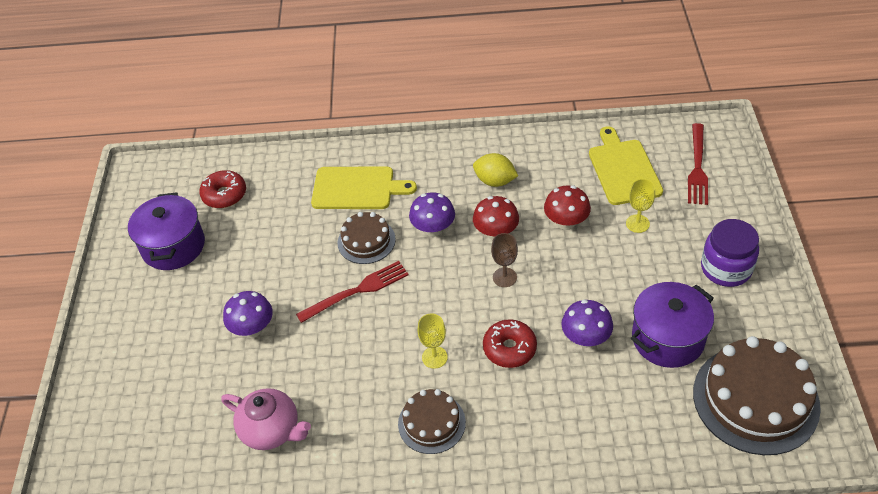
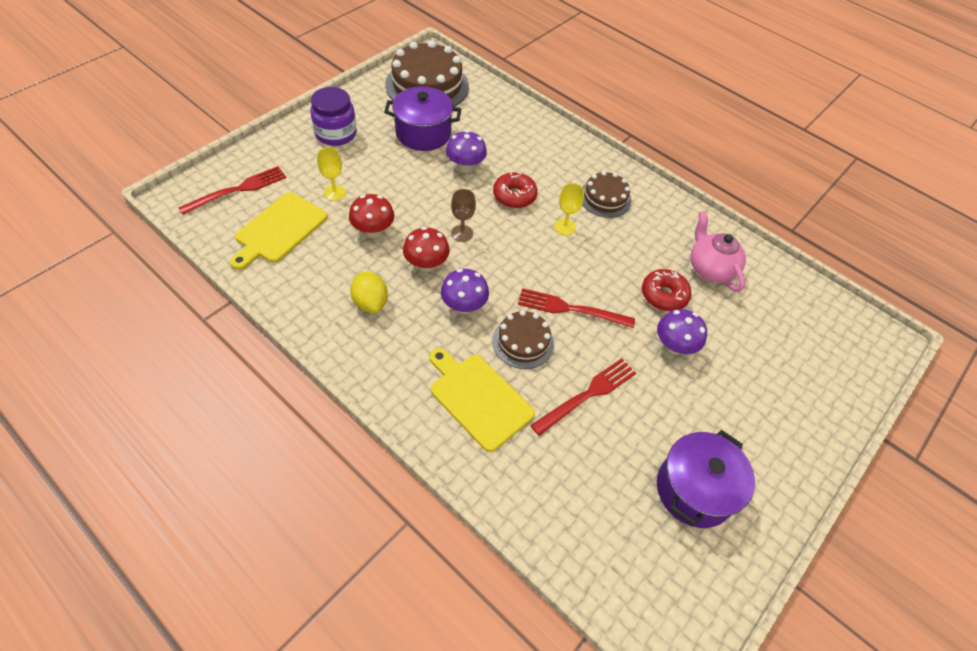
camera: 145 degrees left, 5 degrees up
(224, 195) = (603, 510): red donut -> red donut (664, 295)
(289, 245) = (588, 394): none -> red fork

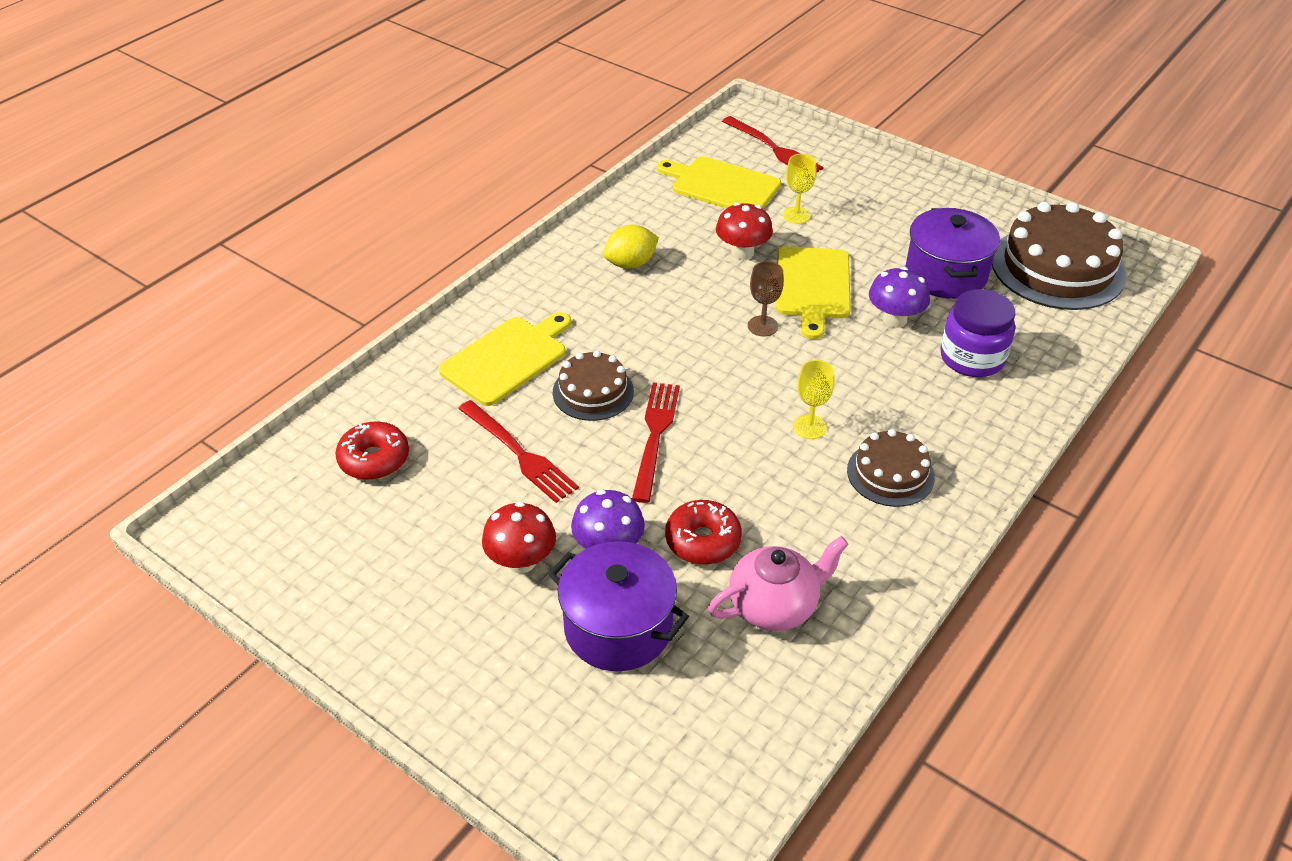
camera: 90 degrees right, 10 degrees down
(336, 134) = (905, 201): purple jar -> purple jar (972, 358)
(422, 199) = (812, 286): none -> yellow cutting board
(426, 264) = (699, 300): red mushroom -> red mushroom (521, 561)
(464, 306) = (640, 337): purple mushroom -> none
(514, 196) = (854, 371): red donut -> red donut (374, 459)
(694, 490) = (384, 556): purple pot -> purple pot (618, 627)

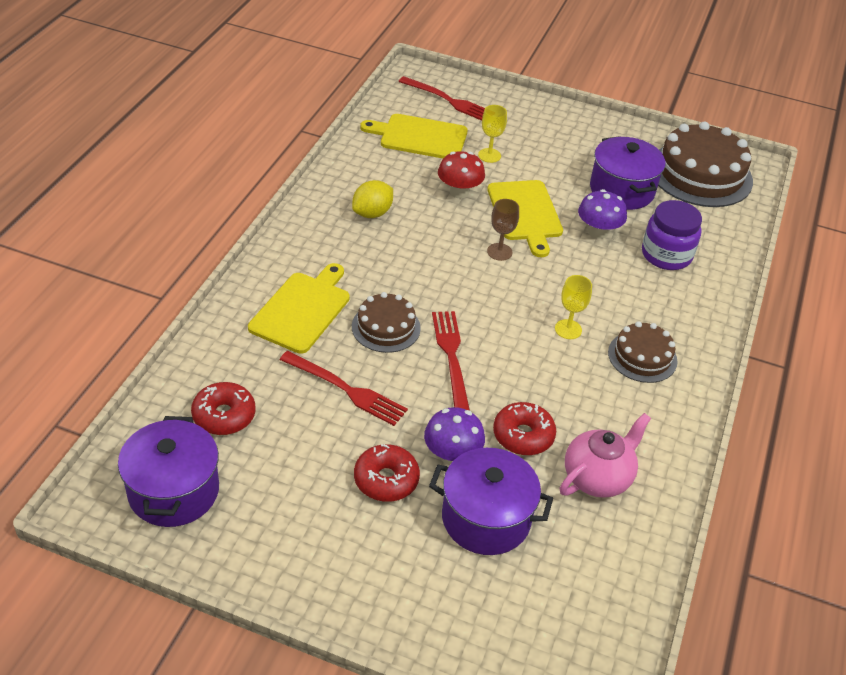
camera: 20 degrees left, 0 degrees up
(287, 530) = (174, 491): none -> purple pot
(521, 561) = (386, 480): red mushroom -> red donut

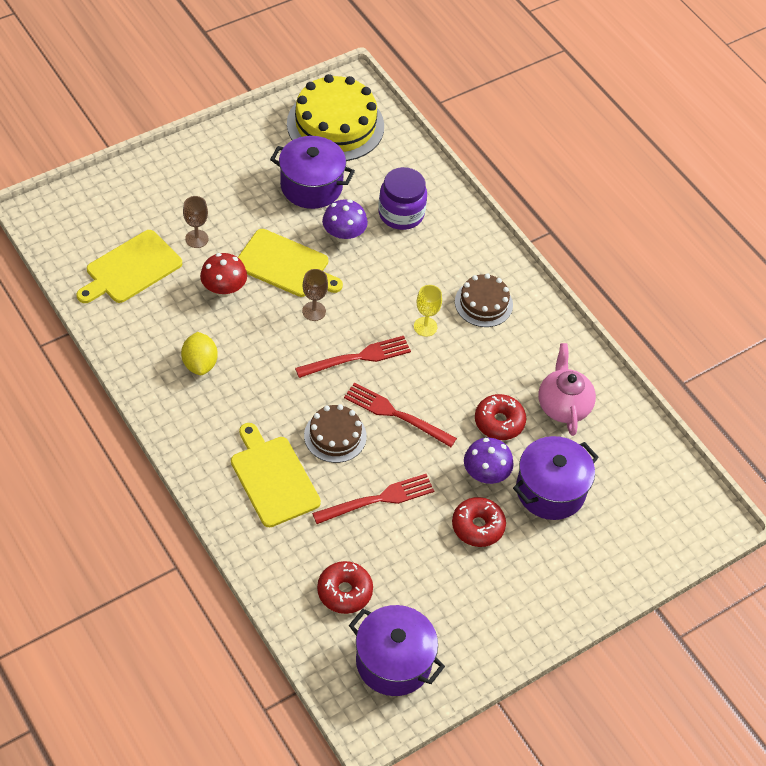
camera: 55 degrees left, 10 degrees up
(450, 101) = (101, 215): red fork -> red fork (358, 357)
(489, 155) = (196, 239): yellow goblet -> brown goblet
(700, 174) = (335, 125): brown cake -> yellow cake

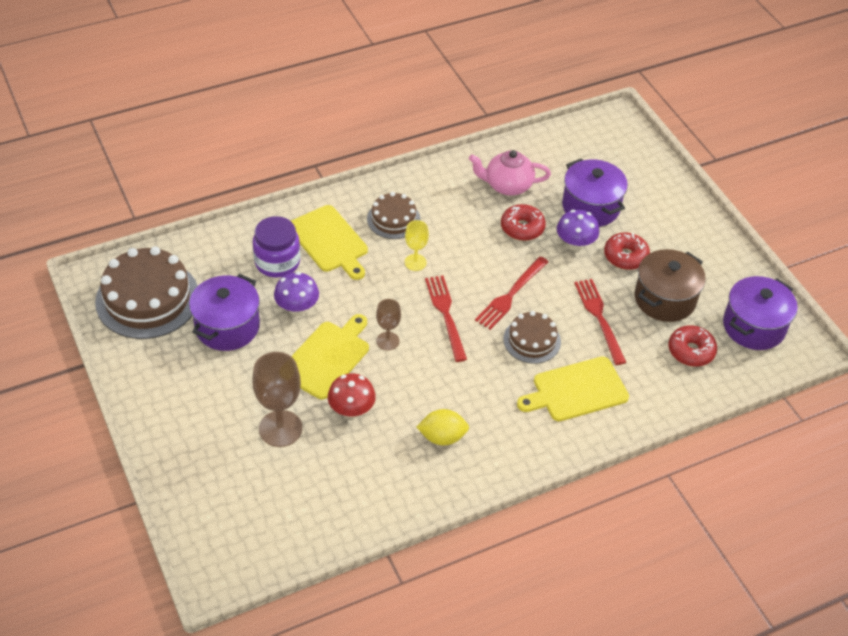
camera: 80 degrees left, 5 degrees down
(131, 269) = (312, 490): yellow cutting board -> yellow cutting board (329, 241)
(196, 239) = (280, 428): brown goblet -> brown goblet, size x1.77
(335, 125) = (147, 298): yellow cake -> brown cake
(419, 566) = (664, 299): none -> brown pot

